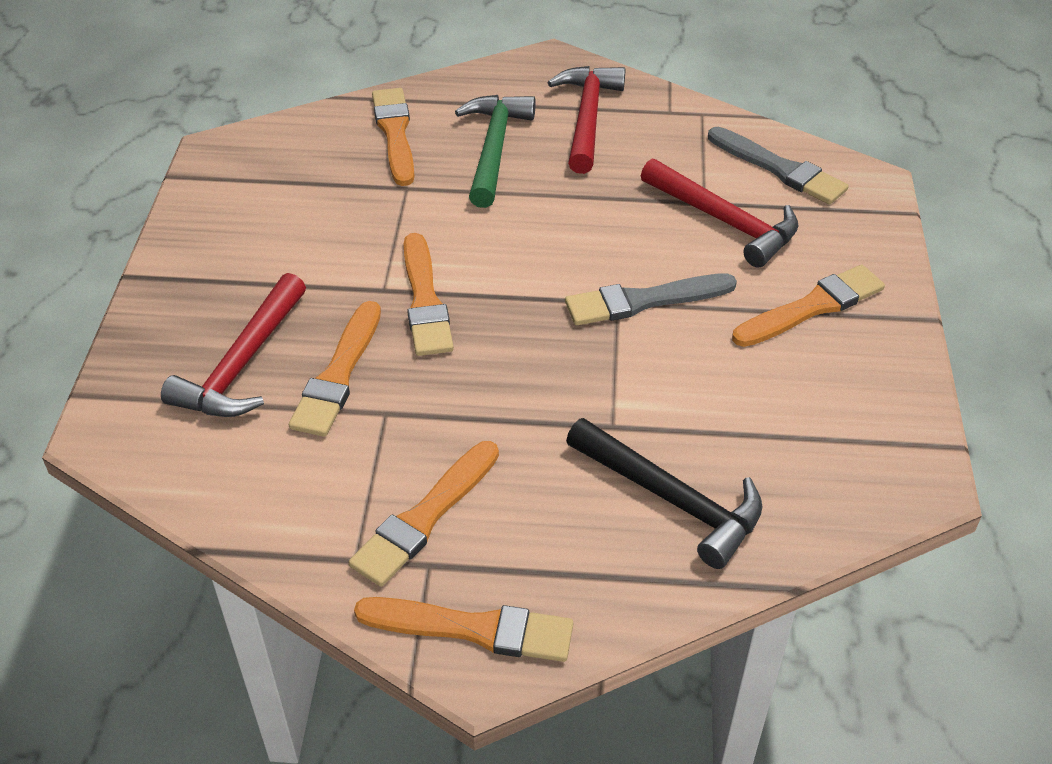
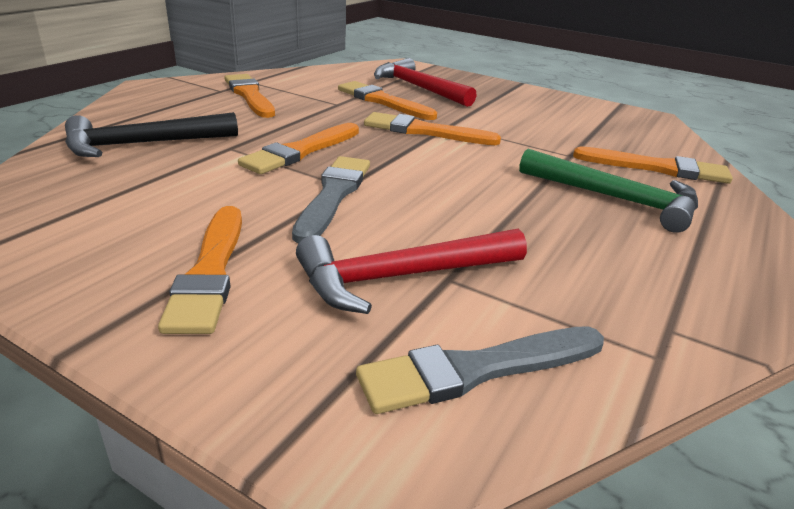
camera: 115 degrees right, 15 degrees down
(473, 629) = (168, 89): orange brush -> orange brush (301, 151)
(587, 118) = (664, 263): red hammer -> none

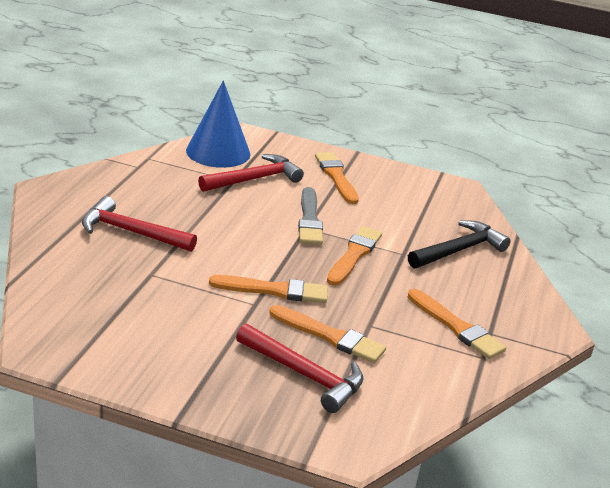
camera: 165 degrees right, 0 degrees up
(476, 370) = (218, 152): grey brush -> blue cone
(615, 199) = (131, 232): green hammer -> red hammer
(657, 168) = (83, 266): orange brush -> none

